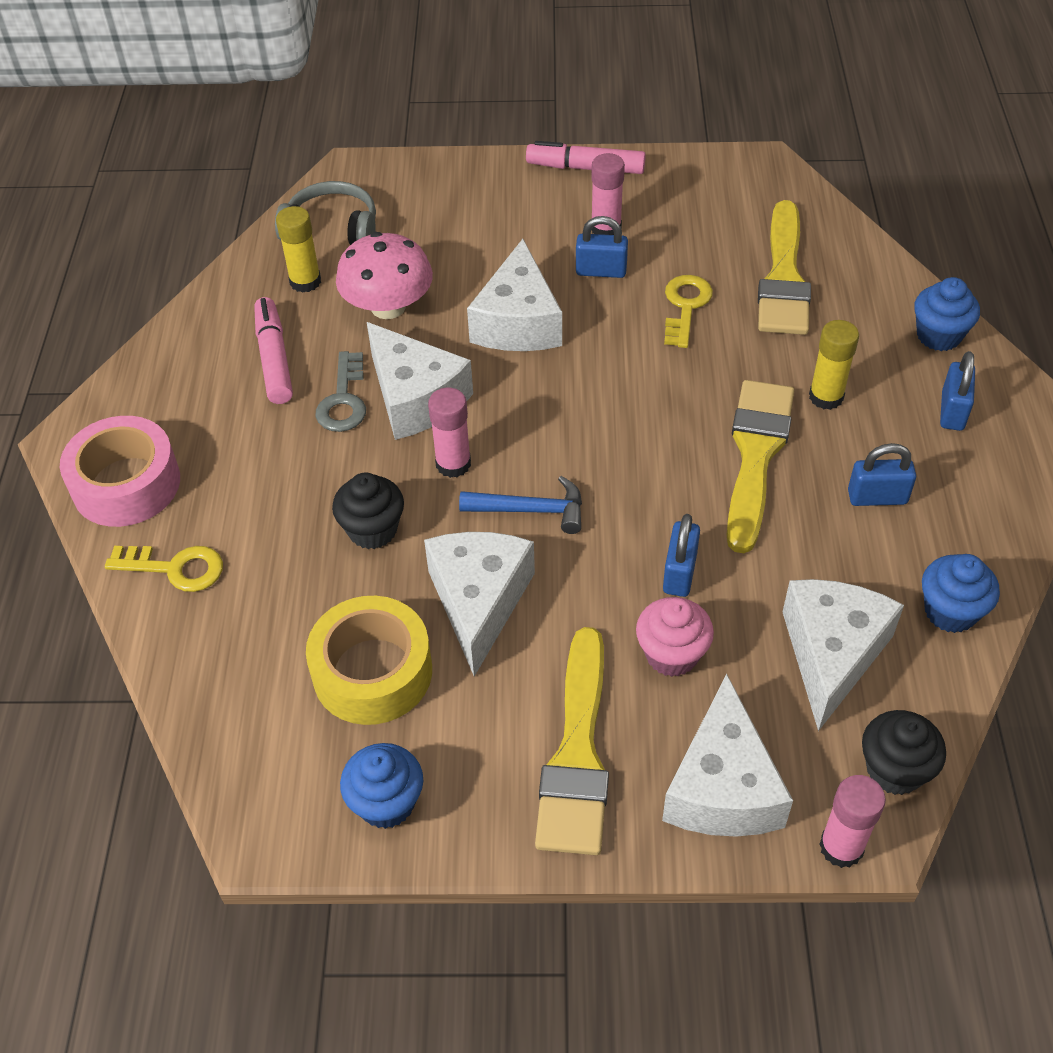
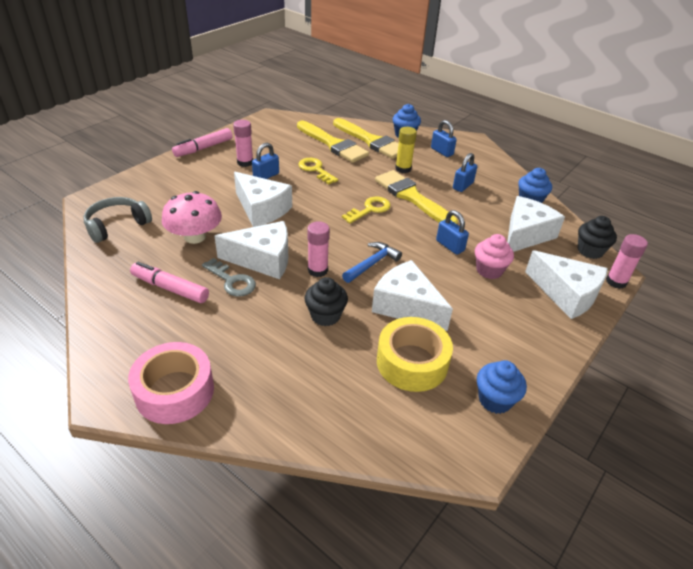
camera: 55 degrees left, 10 degrees down
(175, 568) = (262, 402): yellow key -> yellow key (369, 209)
(305, 281) = (136, 251): yellow glue stick -> none
(577, 754) = (517, 323): yellow brush -> yellow brush (371, 141)
(831, 654) = (525, 234): white cheese -> white cheese turned 75 degrees clockwise

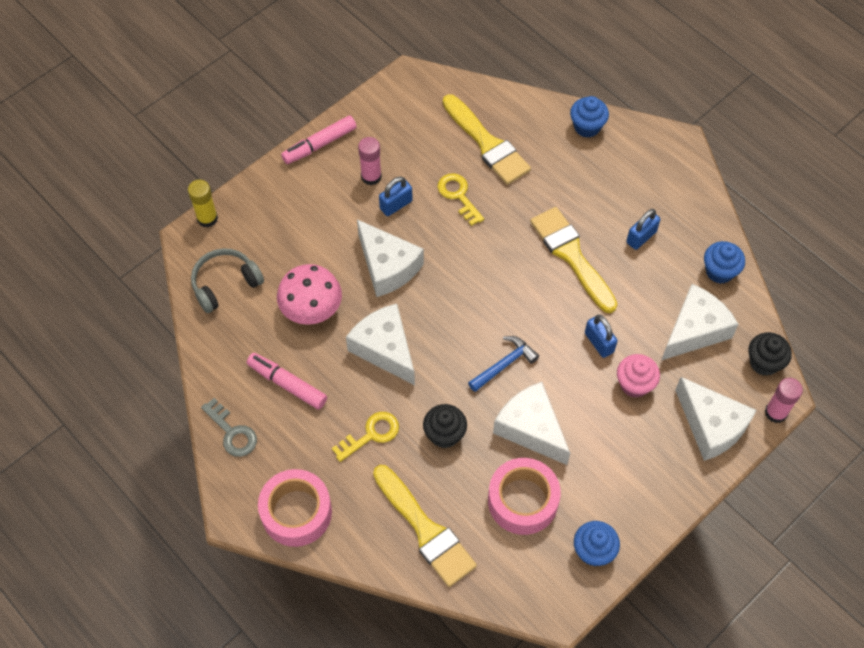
camera: 10 degrees right, 20 degrees up
(231, 281) = (350, 378): grey key -> grey key (232, 432)
(263, 259) = (385, 349): white cheese -> white cheese turned 135 degrees counterclockwise
(317, 270) = (443, 370): pink glue stick -> none
(369, 209) = (515, 275): yellow key -> yellow key (371, 435)
(371, 141) = (538, 139): yellow brush -> yellow brush (425, 530)
(403, 169) = (571, 199): yellow glue stick -> yellow glue stick (207, 218)
(412, 362) = (522, 501): yellow tape -> pink tape
(442, 151) = (630, 166): blue padlock -> none

